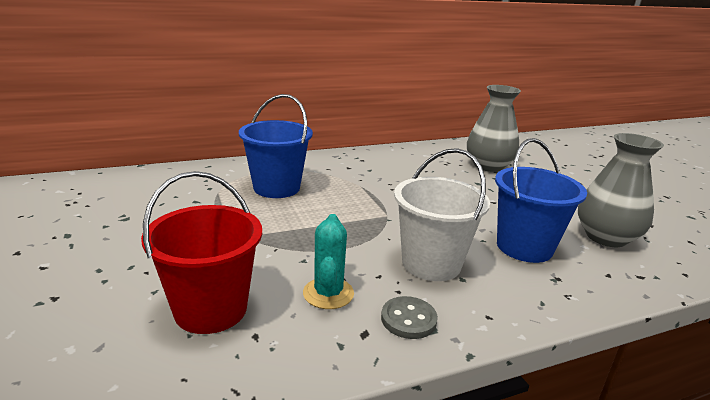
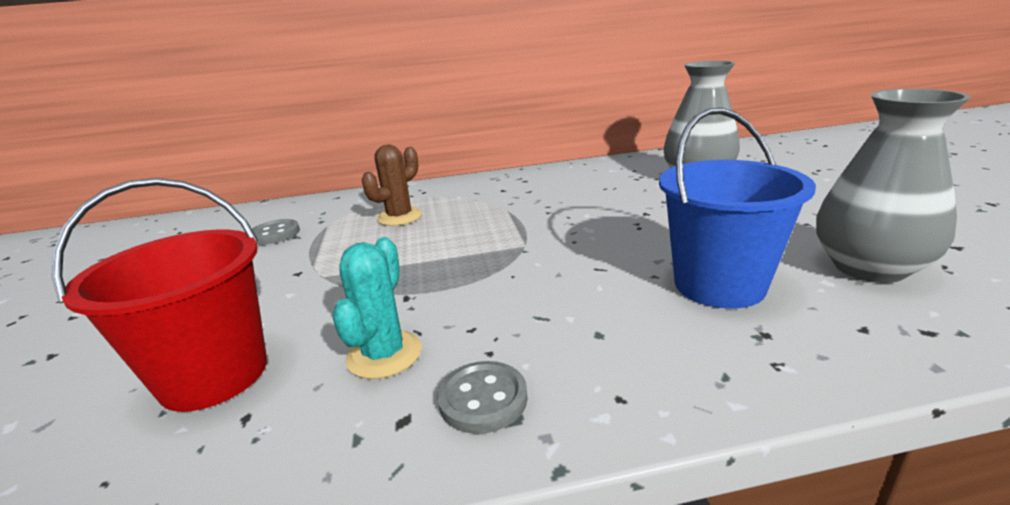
camera: 15 degrees right, 0 degrees up
(176, 198) = (275, 234): none -> grey button
(276, 188) = (399, 217): blue bucket -> brown cactus
(431, 263) = (558, 311): white bucket -> none

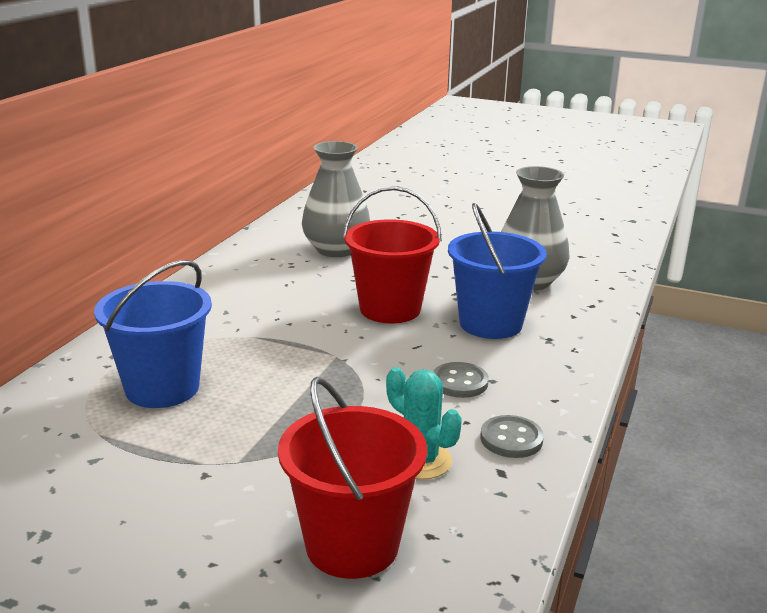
camera: 60 degrees left, 0 degrees up
(275, 234) = (58, 472): grey button -> grey button (460, 382)
(399, 217) = (162, 388): brown cactus -> blue bucket
(643, 232) = (390, 309): none -> red bucket

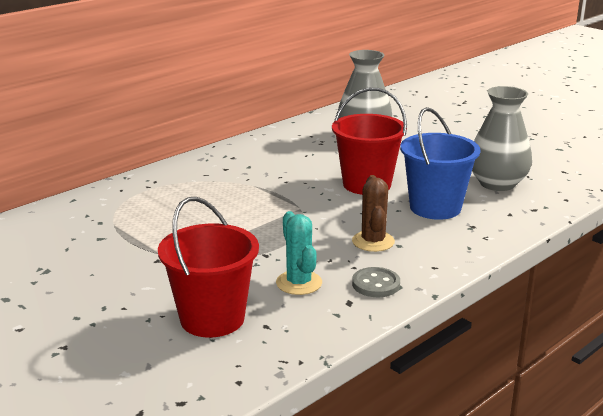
camera: 25 degrees right, 0 degrees up
(162, 388) = (170, 206): blue bucket -> none
(460, 382) = (373, 241): grey button -> brown cactus

